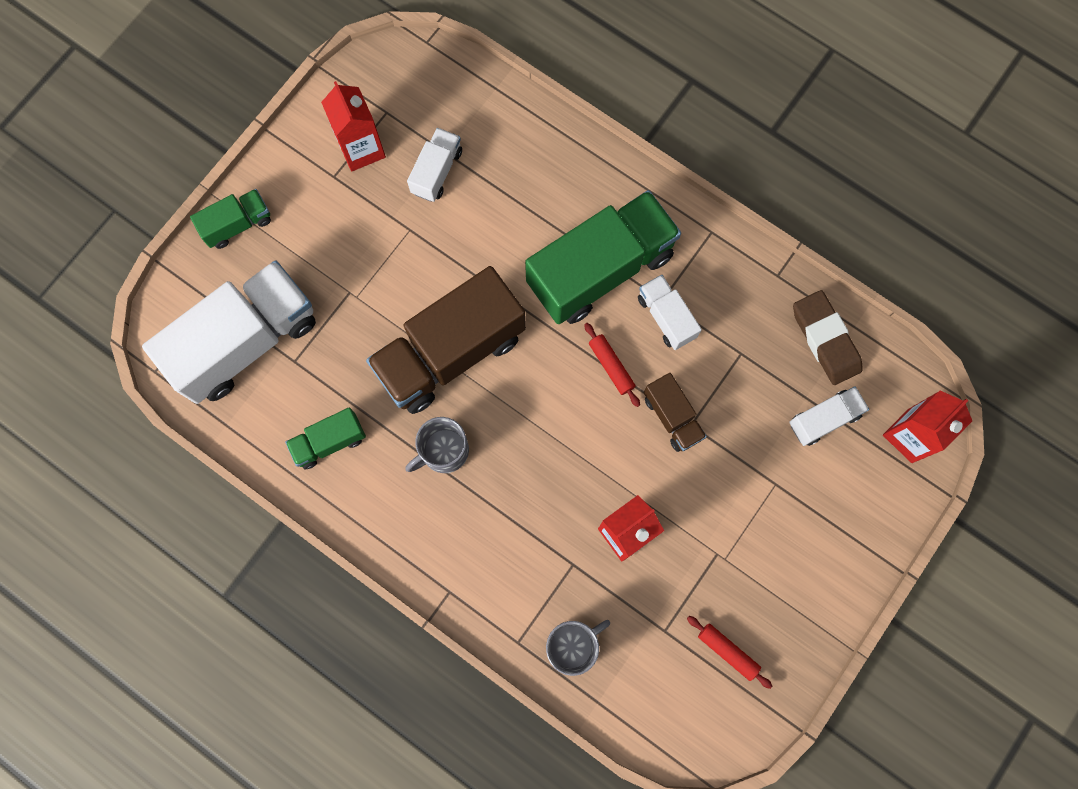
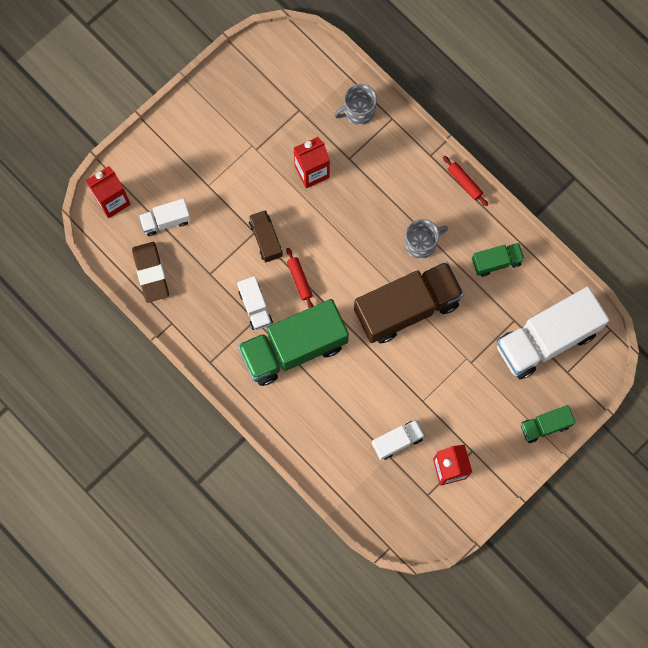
camera: 170 degrees left, 0 degrees up
(437, 172) = (397, 441): white truck -> white truck turned 150 degrees counterclockwise
(727, 651) = (263, 91): red rolling pin -> red rolling pin (464, 182)

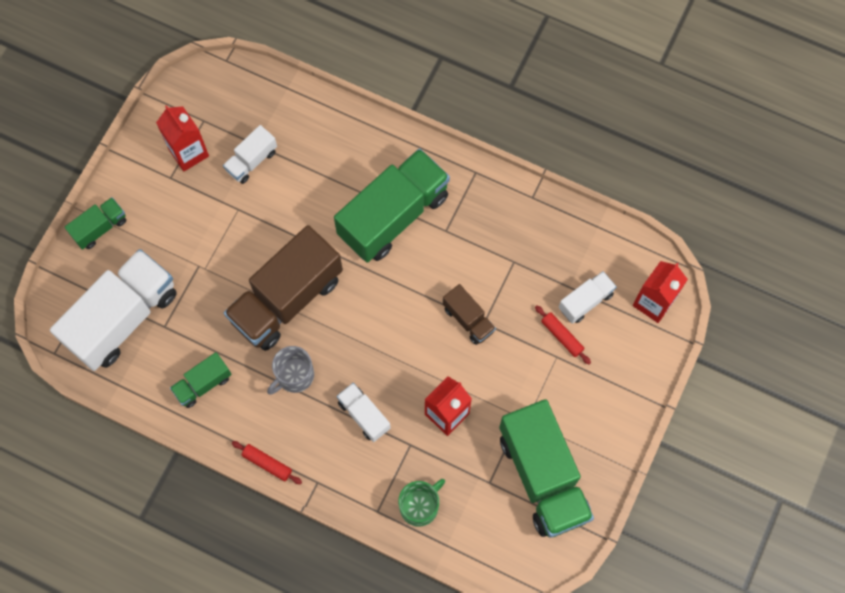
camera: 160 degrees right, 5 degrees down
(151, 273) = (577, 240): brown eraser -> none
(255, 307) = (451, 244): white truck -> white truck (364, 415)
(257, 100) = (543, 476): none -> green truck
(299, 280) = (414, 288): red rolling pin -> red rolling pin (562, 336)
(358, 111) = (420, 506): grey mug -> green mug

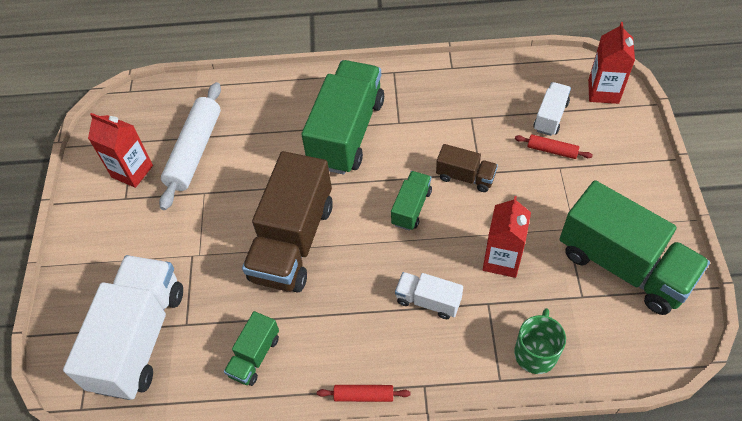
camera: 25 degrees left, 15 degrees down
(100, 228) = (75, 271): green truck -> green truck (411, 207)
(251, 161) = (195, 151): white truck -> white rolling pin
(294, 375) = (340, 301): grey mug -> none

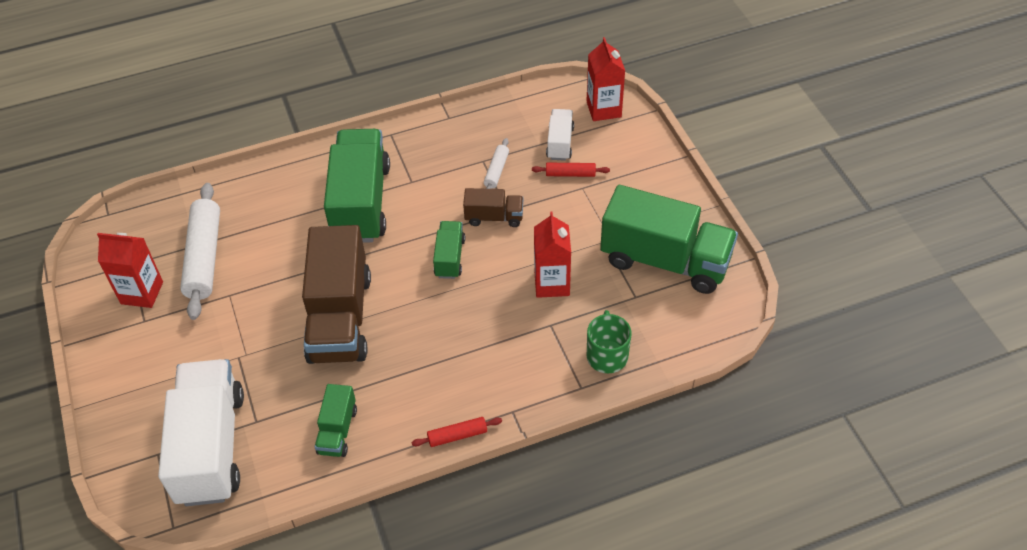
camera: 20 degrees left, 5 degrees down
(428, 301) = (493, 337): white truck -> none
(481, 130) = (496, 171): none -> white rolling pin

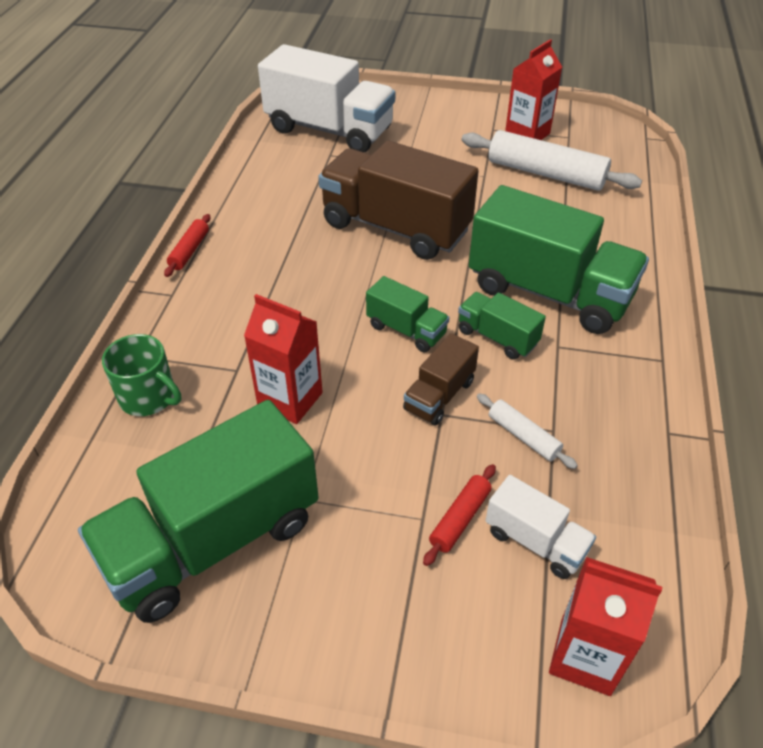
camera: 120 degrees right, 5 degrees down
(337, 431) = (274, 189): green truck -> green truck (497, 337)

